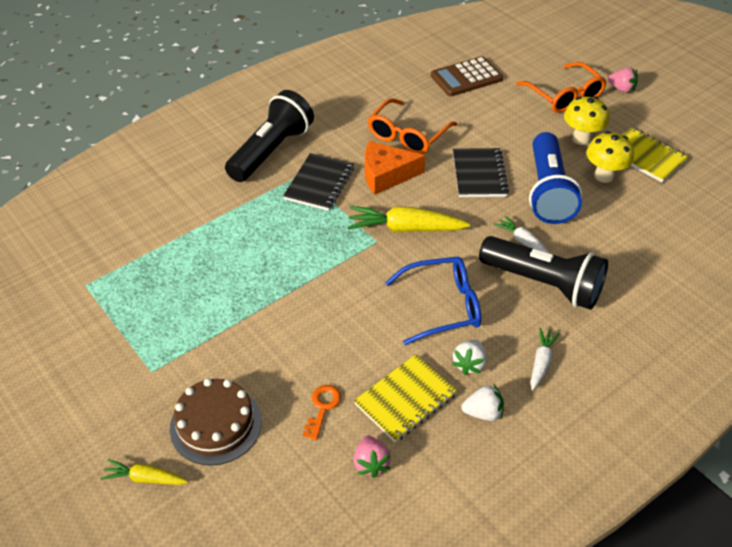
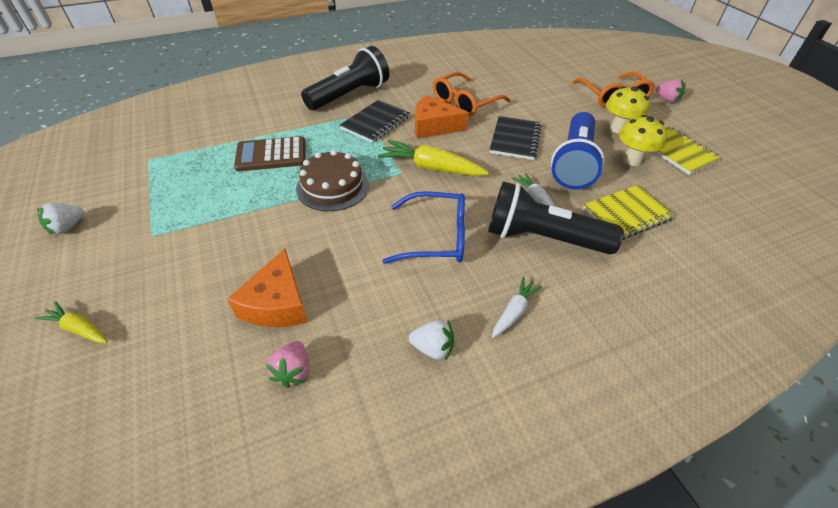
camera: 15 degrees right, 0 degrees up
(216, 424) = (173, 294): brown cake -> brown cake (332, 186)
(322, 408) = (277, 303): orange key -> orange cheese
(405, 399) = (360, 315): yellow notebook -> yellow notebook (626, 214)
(466, 77) = (531, 72): brown calculator -> brown calculator (271, 155)
(469, 364) = (439, 296): white strawberry -> white strawberry (67, 227)
(543, 284) = (542, 238): black flashlight -> black flashlight turned 150 degrees clockwise

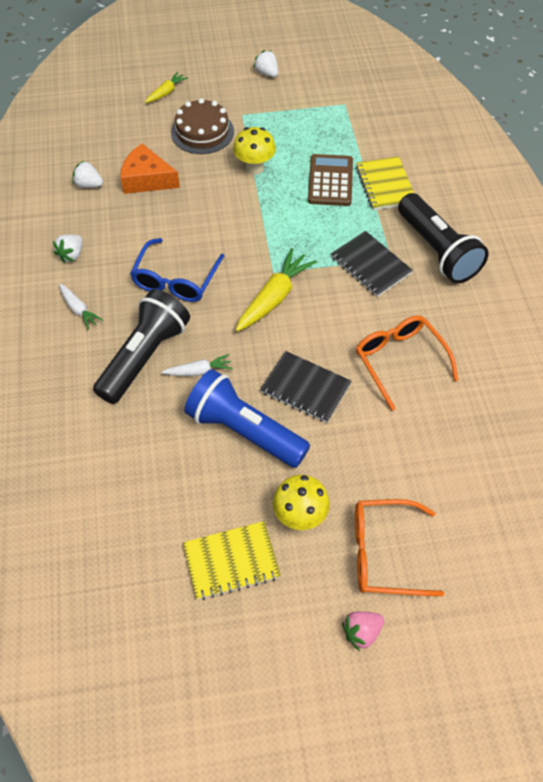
camera: 105 degrees right, 10 degrees up
(293, 371) = (88, 185): pink strawberry -> white strawberry
(332, 186) = (268, 220): brown cake -> brown cake (202, 132)
(434, 126) = (352, 317): orange cheese -> none
(626, 214) = (148, 443): yellow notebook -> yellow notebook (385, 185)
(632, 160) = (231, 497): yellow mushroom -> yellow mushroom (254, 168)

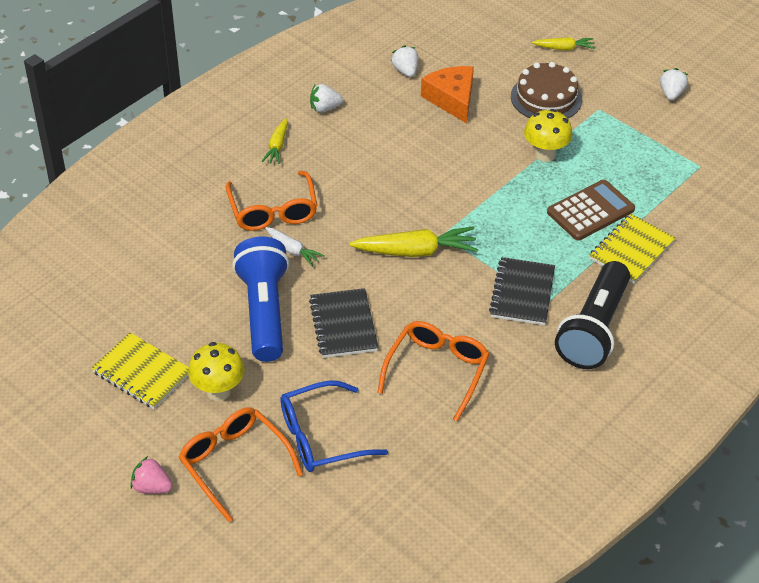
camera: 50 degrees right, 10 degrees down
(79, 310) = (277, 146): white carrot -> yellow carrot
(144, 357) = (273, 211): black flashlight -> orange glasses
(176, 280) = (367, 181): blue glasses -> blue glasses (321, 437)

